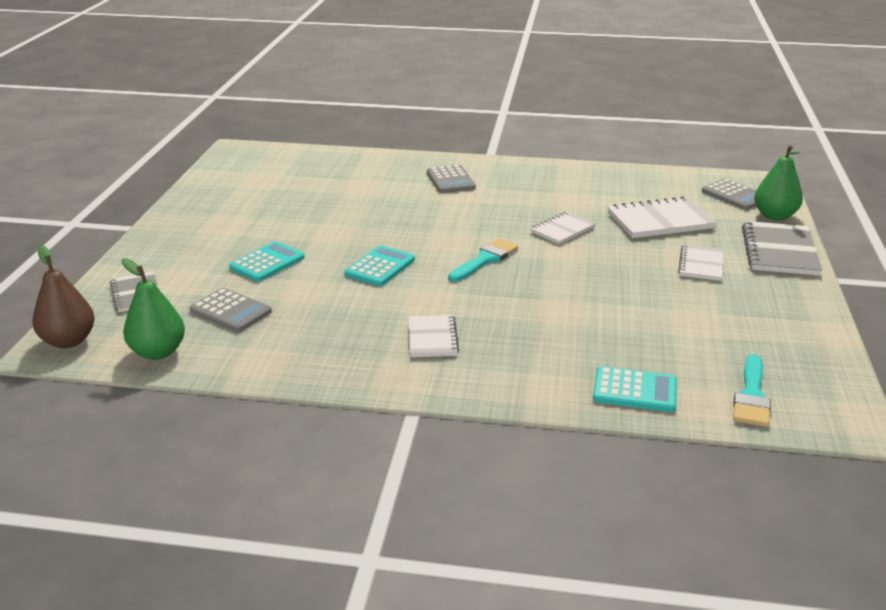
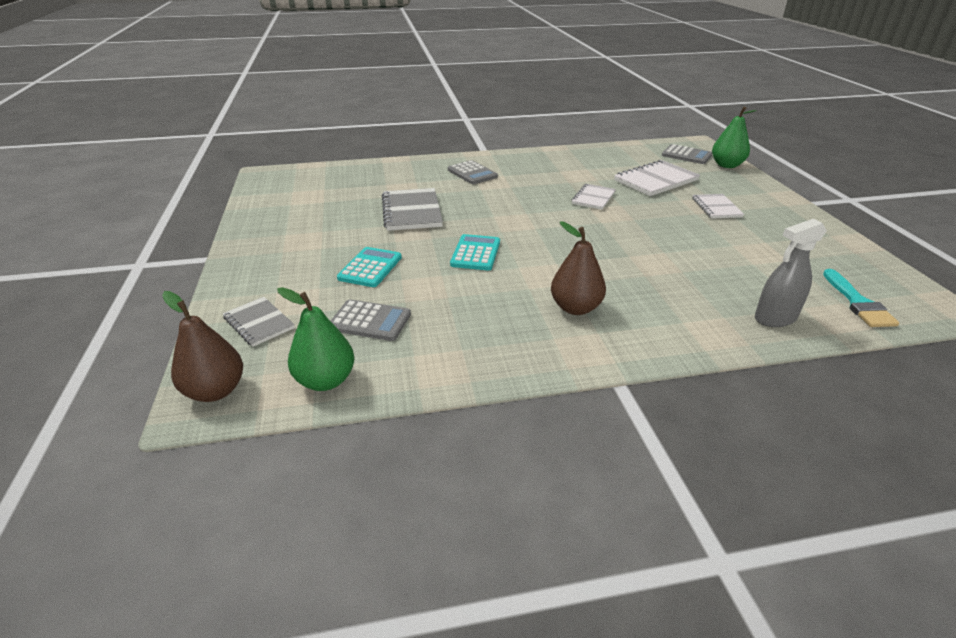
camera: 20 degrees left, 5 degrees up
(432, 338) = (575, 308): white notebook -> brown pear
(485, 259) = (556, 231): turquoise brush -> none
(634, 390) = (775, 318): turquoise calculator -> grey spray bottle
(779, 251) = (756, 189): grey notebook -> grey notebook (412, 211)

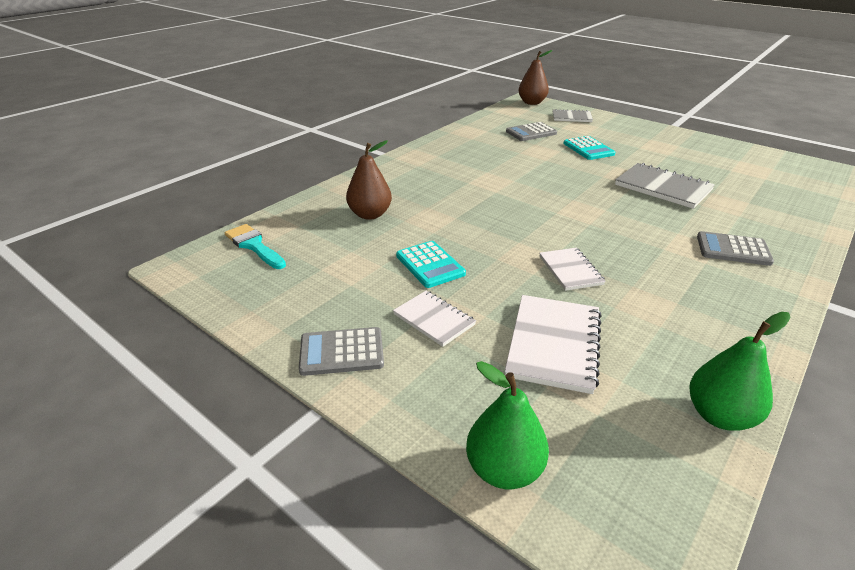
camera: 140 degrees right, 0 degrees up
(325, 380) = (503, 115): green pear -> green pear (719, 416)
(475, 253) = (555, 178): turquoise calculator -> turquoise calculator (430, 265)
(575, 308) = (445, 171): brown pear -> brown pear (370, 214)
(686, 155) = (601, 472): grey calculator -> grey calculator (341, 352)
(775, 318) = (317, 210): grey spray bottle -> none

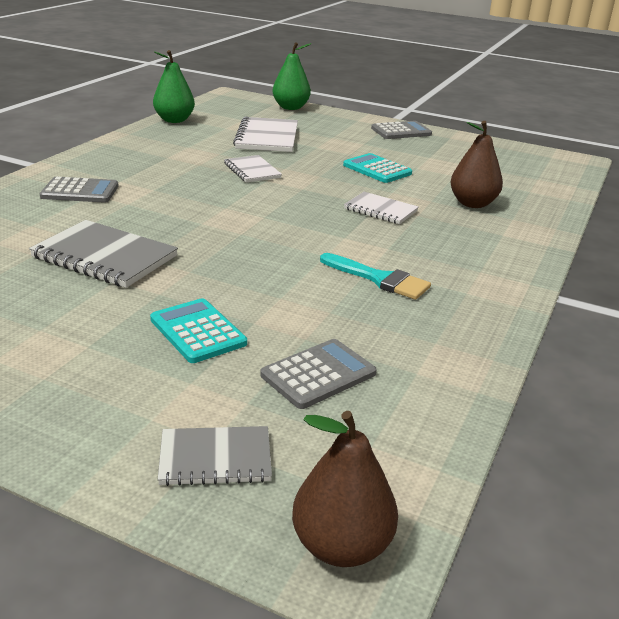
camera: 165 degrees right, 5 degrees down
(254, 245) = (544, 175): turquoise brush -> turquoise brush (379, 279)
(434, 319) = (353, 144): white notebook -> white notebook (380, 210)

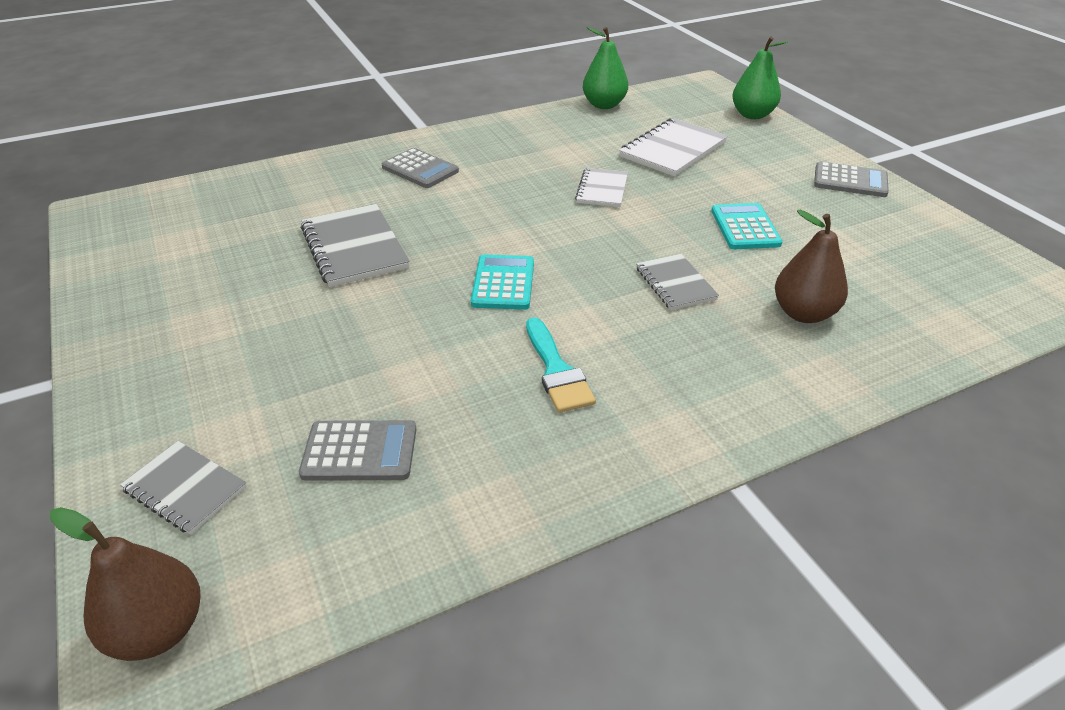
camera: 40 degrees right, 10 degrees up
(198, 331) = (326, 357): turquoise calculator -> turquoise calculator (503, 283)
(380, 210) = (675, 284): white notebook -> grey notebook

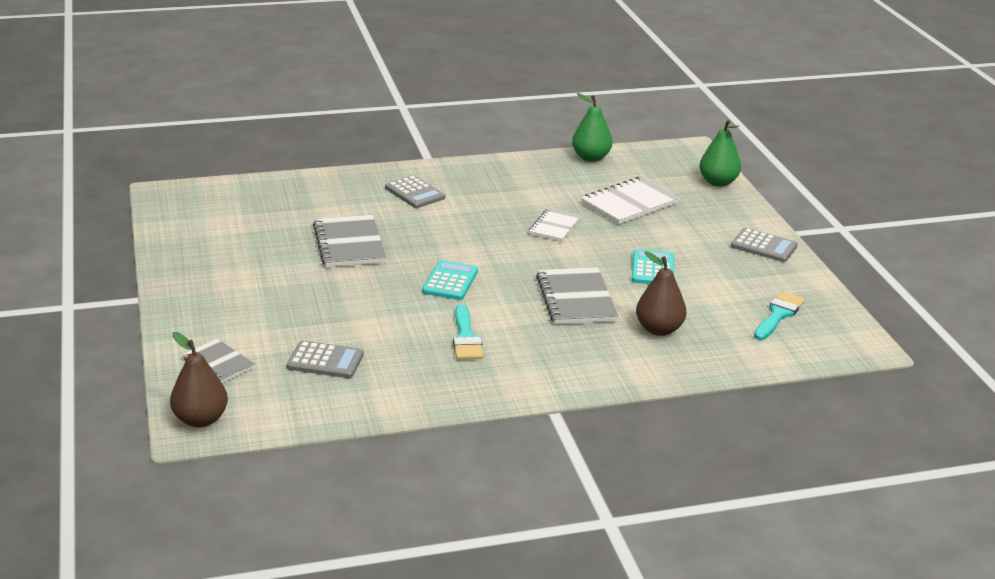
camera: 10 degrees right, 10 degrees down
(675, 284) = (576, 299): grey notebook -> grey notebook, size x1.63
(930, 267) = (778, 315): none -> turquoise brush

